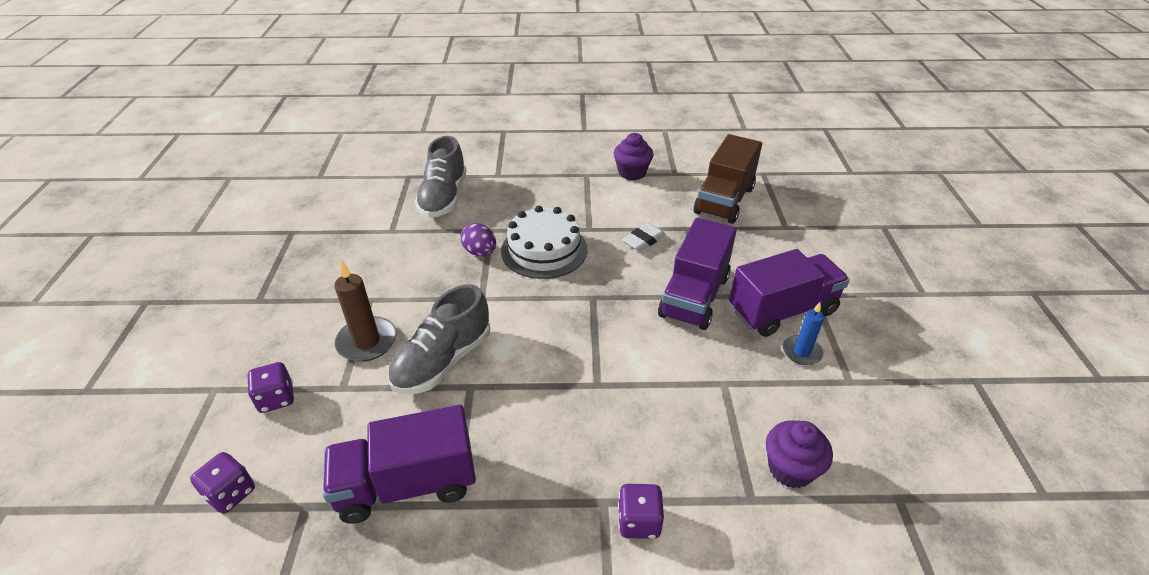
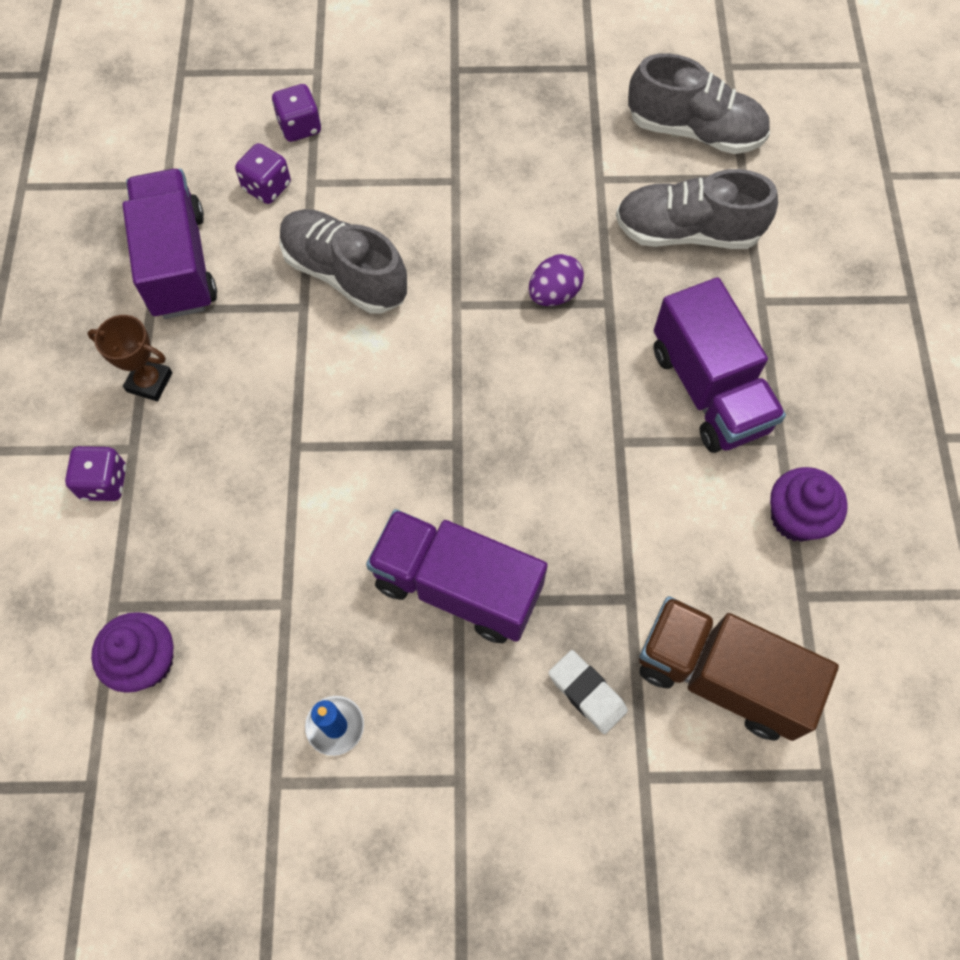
camera: 90 degrees right, 25 degrees up
(230, 493) = (187, 122): purple dice -> purple dice (267, 187)
(366, 191) = (694, 131): none -> grey shoe
(367, 342) = (380, 191): brown candle -> none
(536, 495) = (149, 382): none -> brown trophy
(544, 250) = (563, 377): white cake -> none
(643, 240) = (592, 523): white eraser -> white eraser (587, 693)
(782, 311) = (423, 717): purple truck -> purple truck (708, 389)

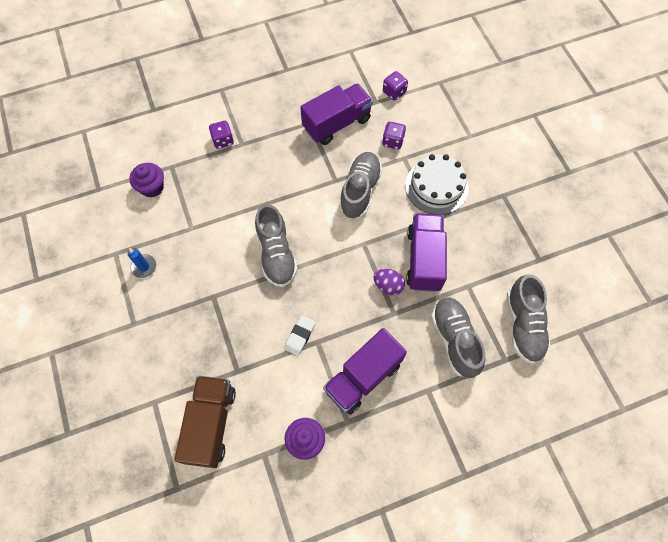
camera: 70 degrees right, 0 degrees up
(149, 382) = (274, 137): brown trophy -> none
(300, 127) = (433, 141): purple dice -> purple dice (394, 92)
(393, 155) = (436, 186): none -> white cake
(415, 457) = (276, 254): none -> grey shoe
(457, 587) = (219, 293): purple truck -> purple truck (424, 259)
(587, 693) = (186, 365): white eraser -> white eraser (300, 336)

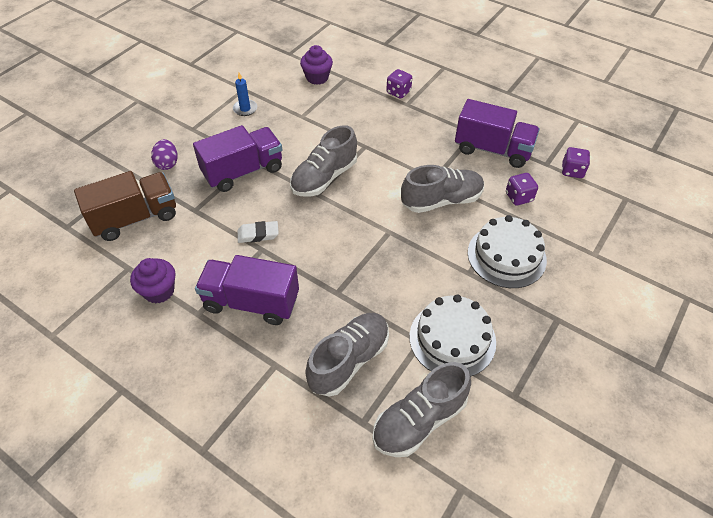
camera: 55 degrees right, 15 degrees down
(388, 286) = (362, 273): purple egg -> purple egg (167, 163)
(424, 259) = (416, 287): purple truck -> purple truck (243, 171)
(478, 265) = (452, 339): none -> white cake

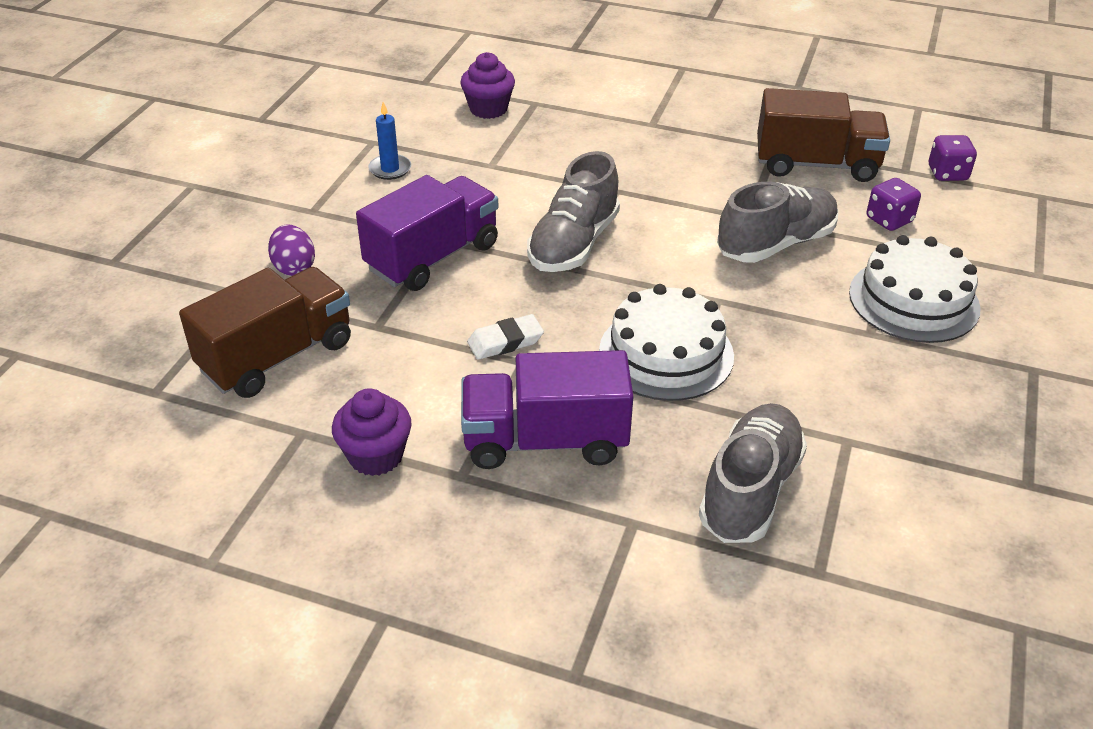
camera: 15 degrees left, 10 degrees down
(398, 92) = (630, 110): purple dice -> none
(419, 420) = (905, 550): grey shoe -> none
(452, 339) = (894, 427): white cake -> white cake (666, 353)
(492, 150) = (816, 164): purple truck -> brown truck

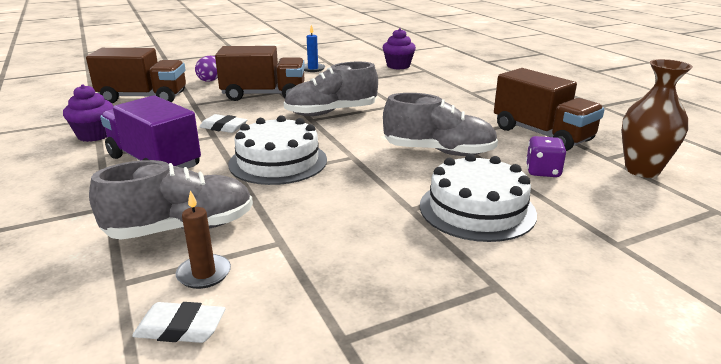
camera: 45 degrees right, 15 degrees down
(433, 257) = (264, 95): purple truck -> brown truck
(857, 513) = (204, 274): none -> brown candle
(932, 563) = (180, 328): none -> white eraser
(947, 173) = (642, 170): purple dice -> brown vase

